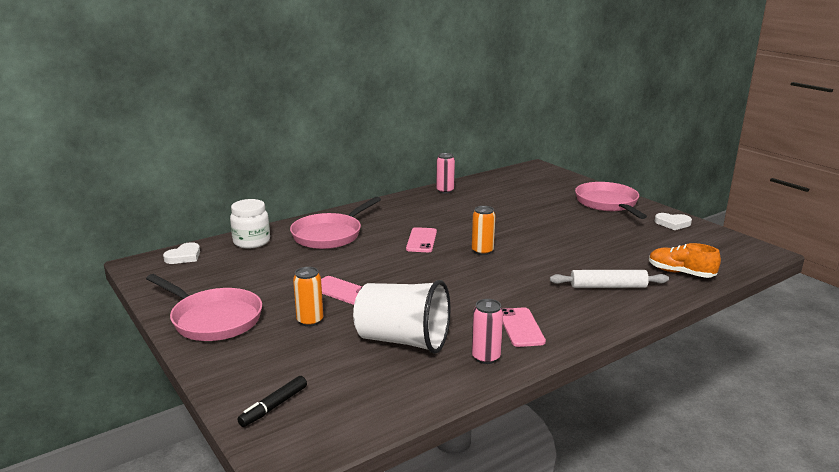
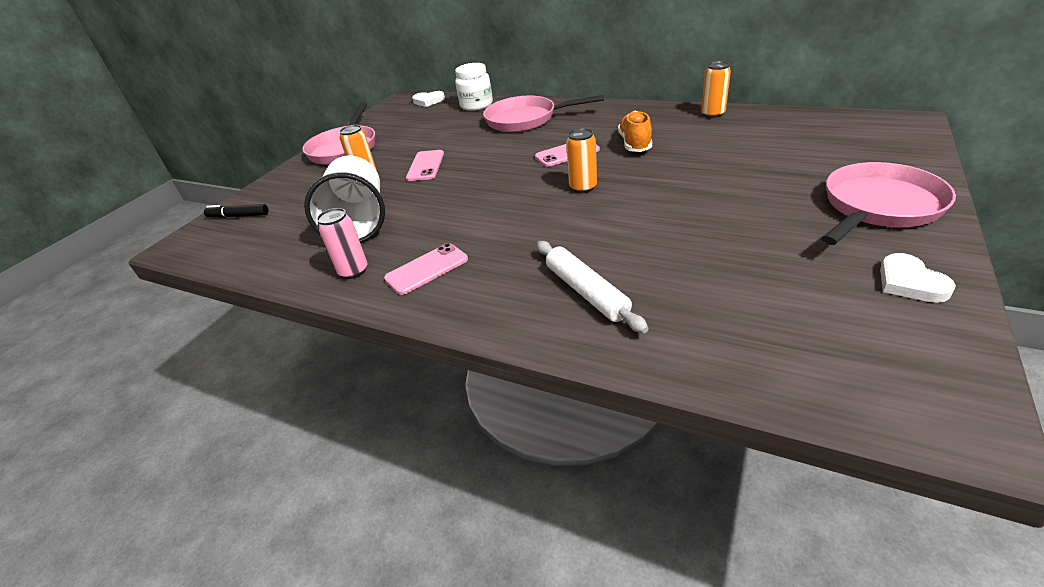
camera: 65 degrees right, 15 degrees up
(445, 191) = (712, 114): pink can -> orange can
(680, 273) = (711, 342): orange shoe -> orange shoe (635, 144)

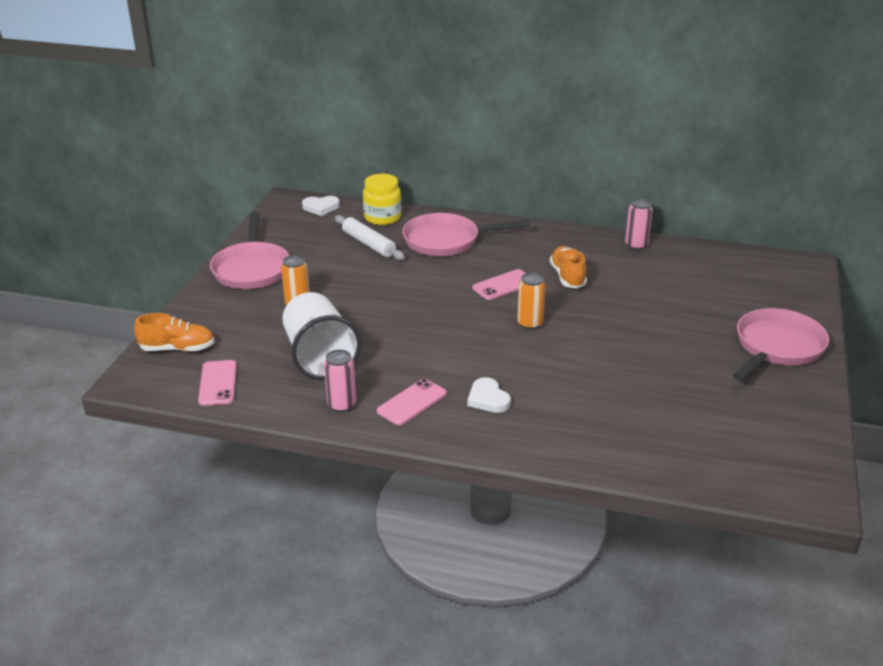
camera: 15 degrees left, 5 degrees down
(238, 216) = (177, 349): black marker -> orange shoe
(425, 166) = (359, 294): pink phone -> pink phone (218, 383)
(476, 105) = (382, 218): white jar -> yellow jar
(586, 292) = (559, 420): white rolling pin -> white rolling pin (369, 244)
(712, 114) = (636, 245): orange can -> pink can
(910, 282) = (794, 409): white heart -> white heart (488, 399)

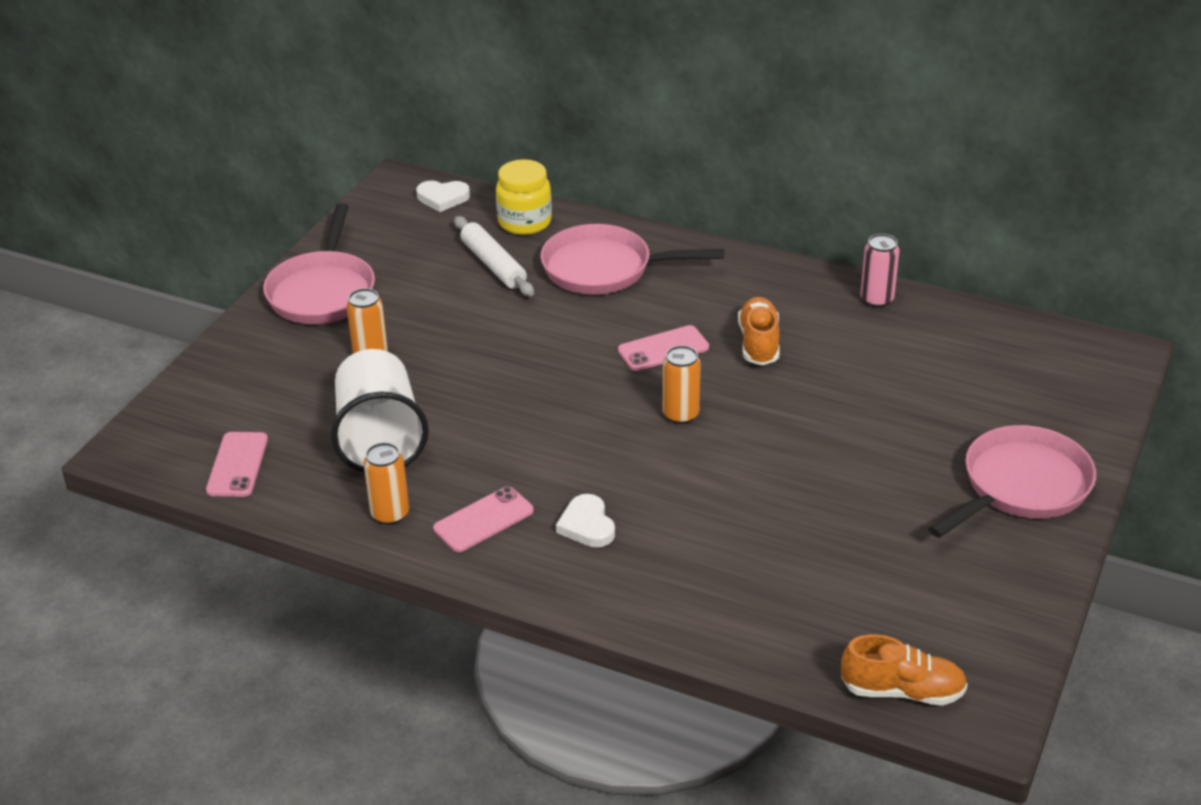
camera: 10 degrees right, 5 degrees up
(177, 349) = (197, 408): orange shoe -> orange shoe (902, 691)
(341, 405) = (390, 514): pink can -> orange can

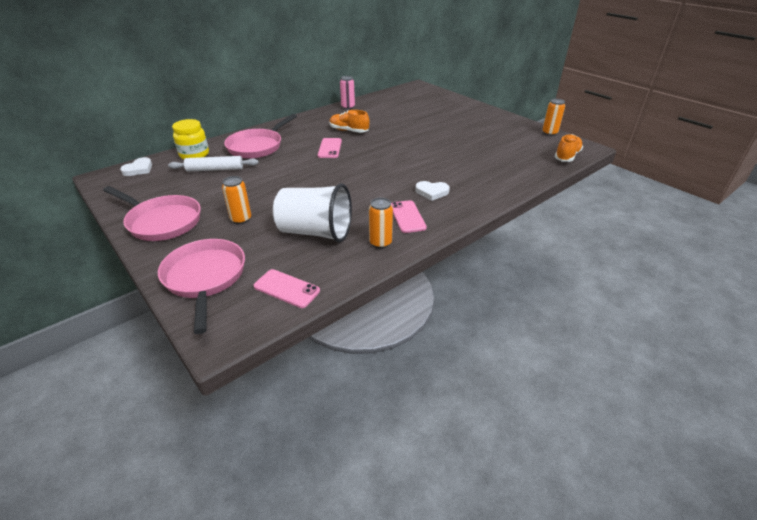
camera: 65 degrees left, 0 degrees up
(680, 415) = (377, 155): orange can -> orange can (549, 133)
(1021, 487) = (472, 113): pink pan -> pink pan (205, 278)

